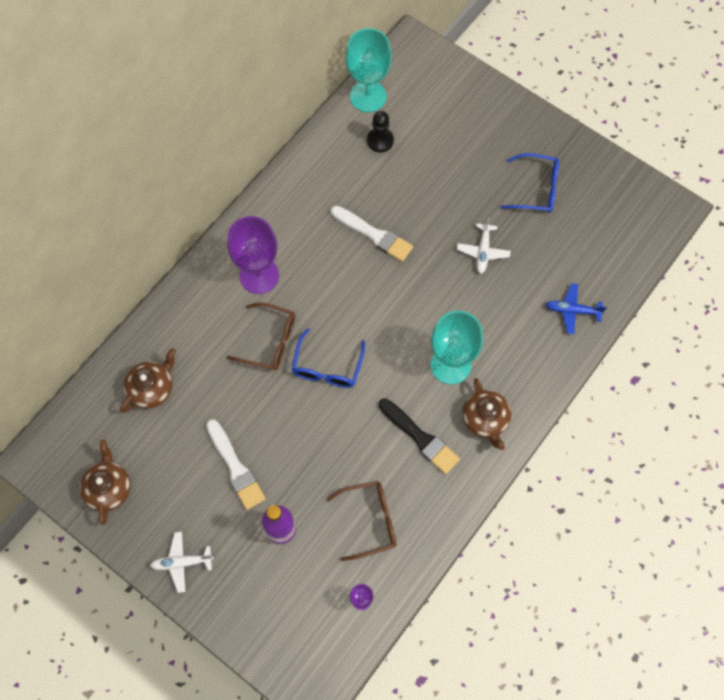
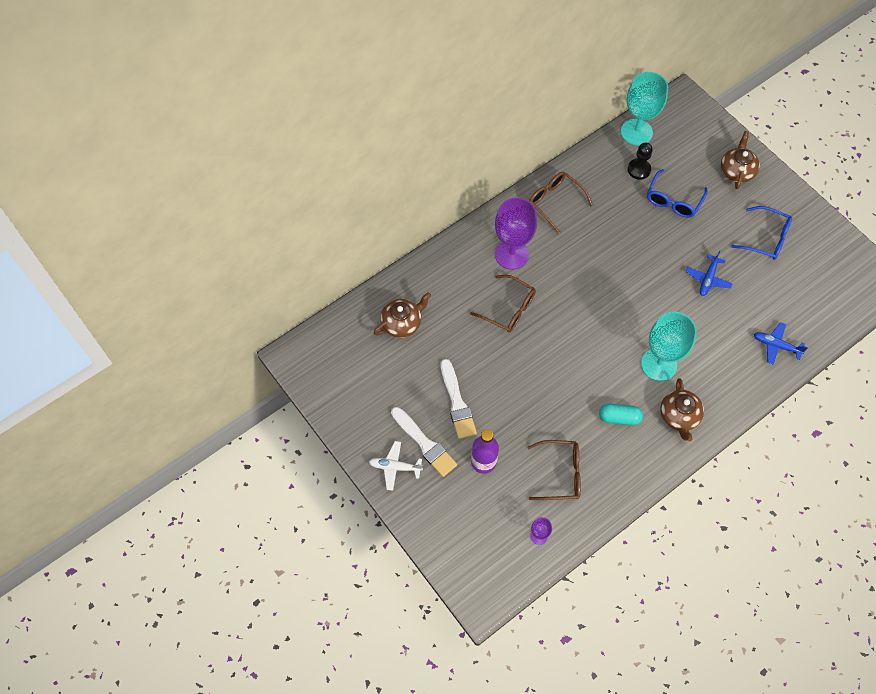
camera: 15 degrees right, 5 degrees down
(109, 488) = (349, 393): brown teapot -> brown teapot (737, 171)
(295, 201) = (555, 202): none -> brown glasses
(327, 367) = (552, 341): blue glasses -> blue glasses (673, 200)
(374, 235) = (616, 244): white brush -> white brush (424, 444)
(420, 438) = (619, 417): black brush -> turquoise capsule
(483, 252) = (707, 279): white plane -> blue plane

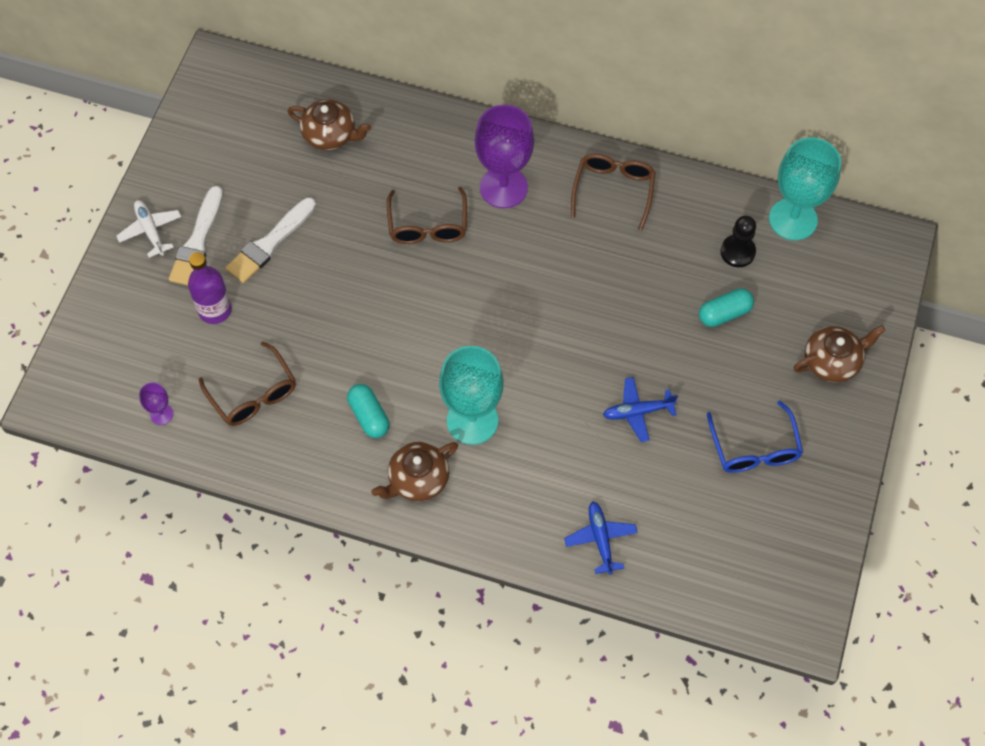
camera: 55 degrees right, 0 degrees up
(673, 200) = (724, 313): blue glasses -> turquoise capsule

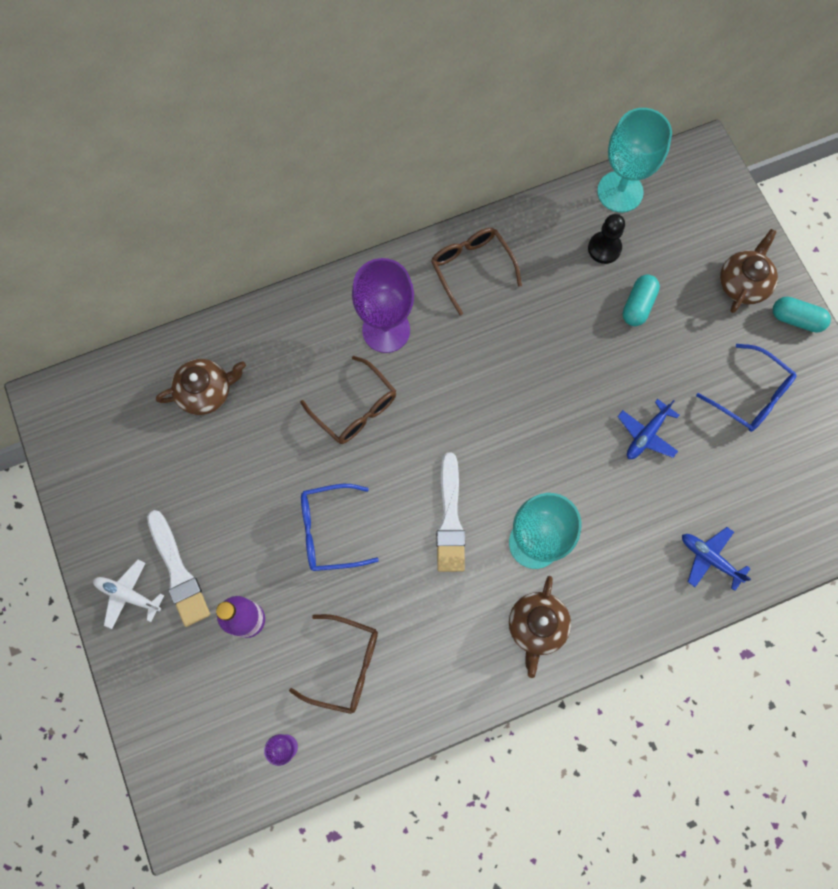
camera: 40 degrees left, 10 degrees up
(269, 243) = (240, 525): white brush -> white brush (450, 519)
(329, 295) = (330, 530): none -> blue glasses
(369, 416) = (453, 606): turquoise capsule -> turquoise capsule (796, 319)

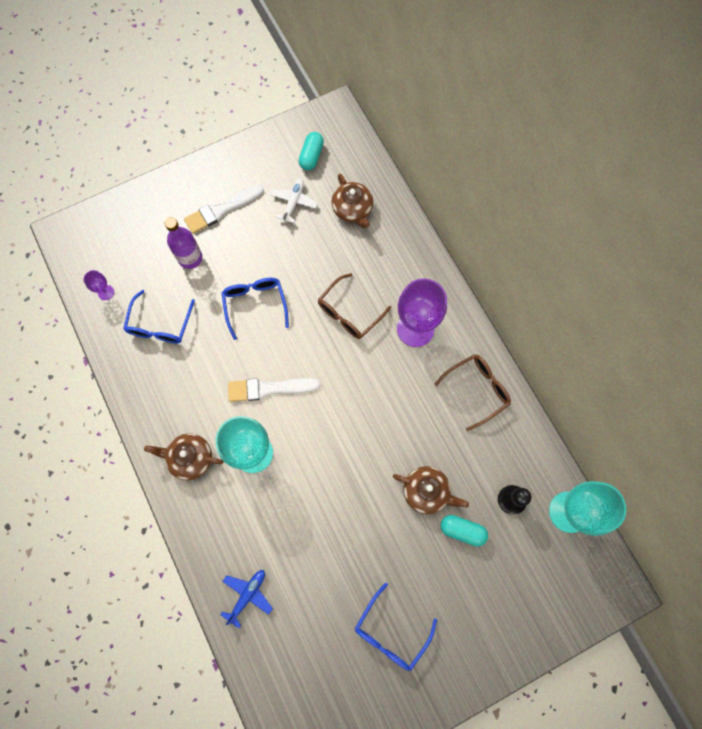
camera: 85 degrees right, 0 degrees up
(128, 595) = (205, 182): white plane -> white plane (293, 202)
(344, 665) = (160, 324): brown glasses -> blue glasses
(646, 435) = (347, 540): blue plane -> none
(743, 283) = (496, 626): brown teapot -> brown teapot (426, 491)
(796, 319) = (467, 677): turquoise capsule -> turquoise capsule (311, 156)

